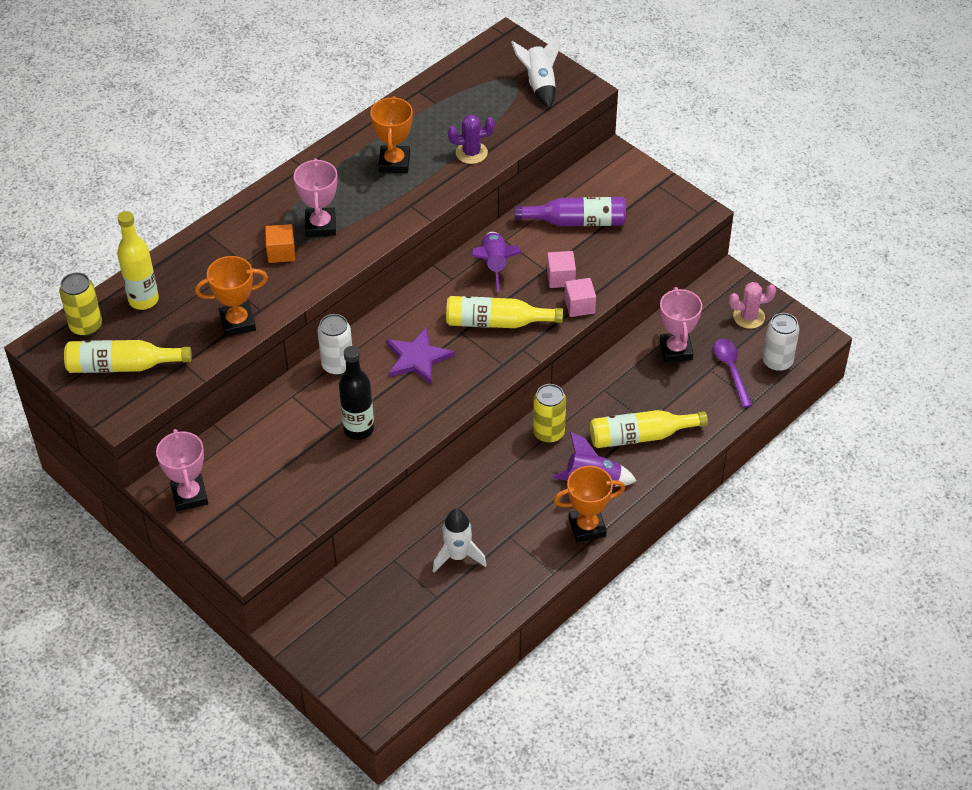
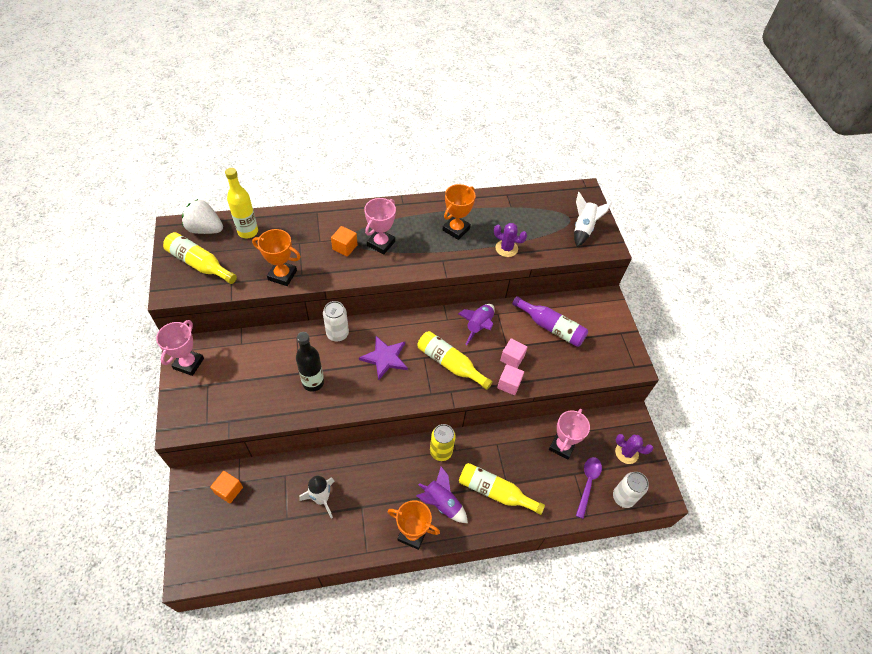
camera: 30 degrees right, 5 degrees up
(86, 326) = (205, 229): yellow can -> white strawberry
(343, 612) = (229, 490): none -> orange cube
(748, 317) = (626, 453): pink cactus -> purple cactus

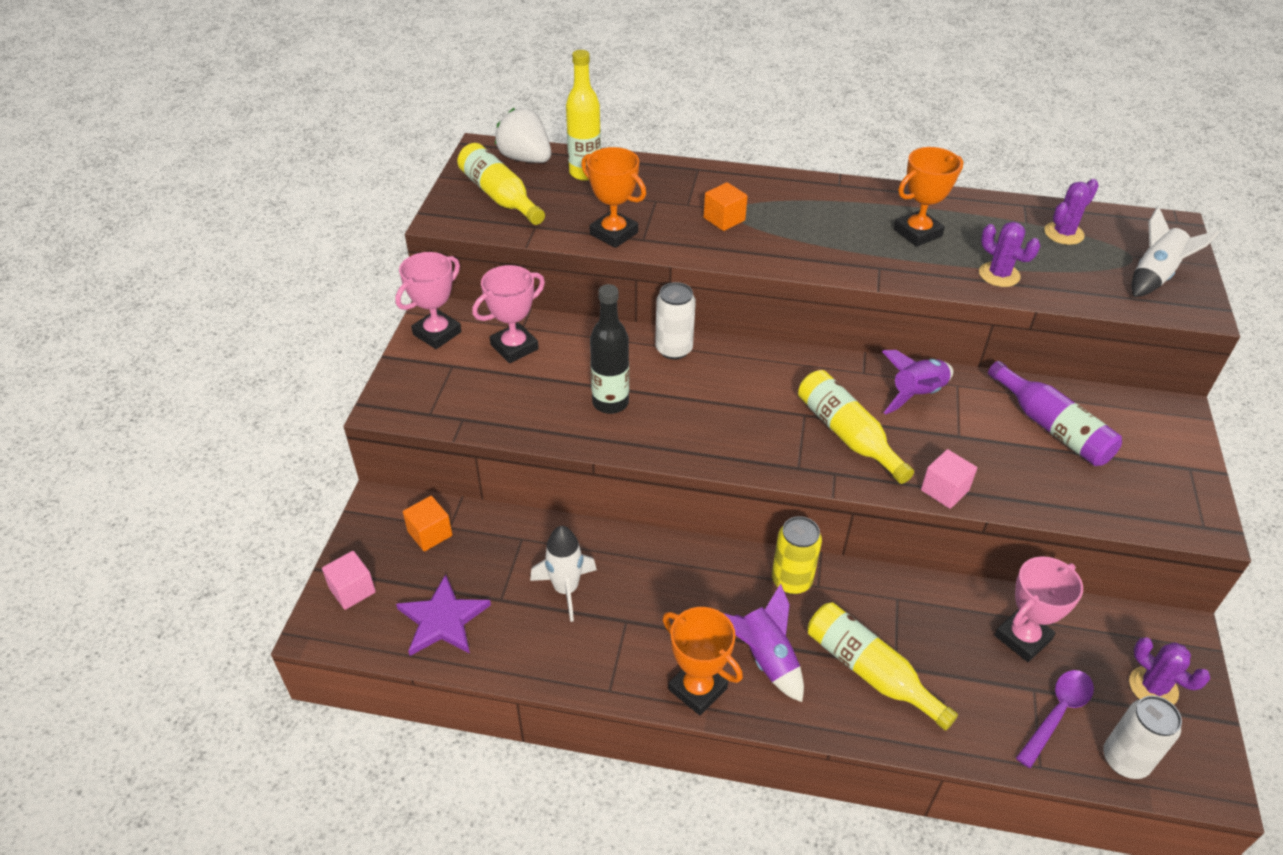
camera: 25 degrees right, 10 degrees down
(381, 243) = (784, 226): pink trophy -> pink trophy (514, 347)
(385, 358) = (739, 399): purple star -> purple star (443, 620)
(512, 358) = (963, 454): pink cube -> pink cube (352, 590)
(532, 210) = (1063, 233): none -> purple cactus

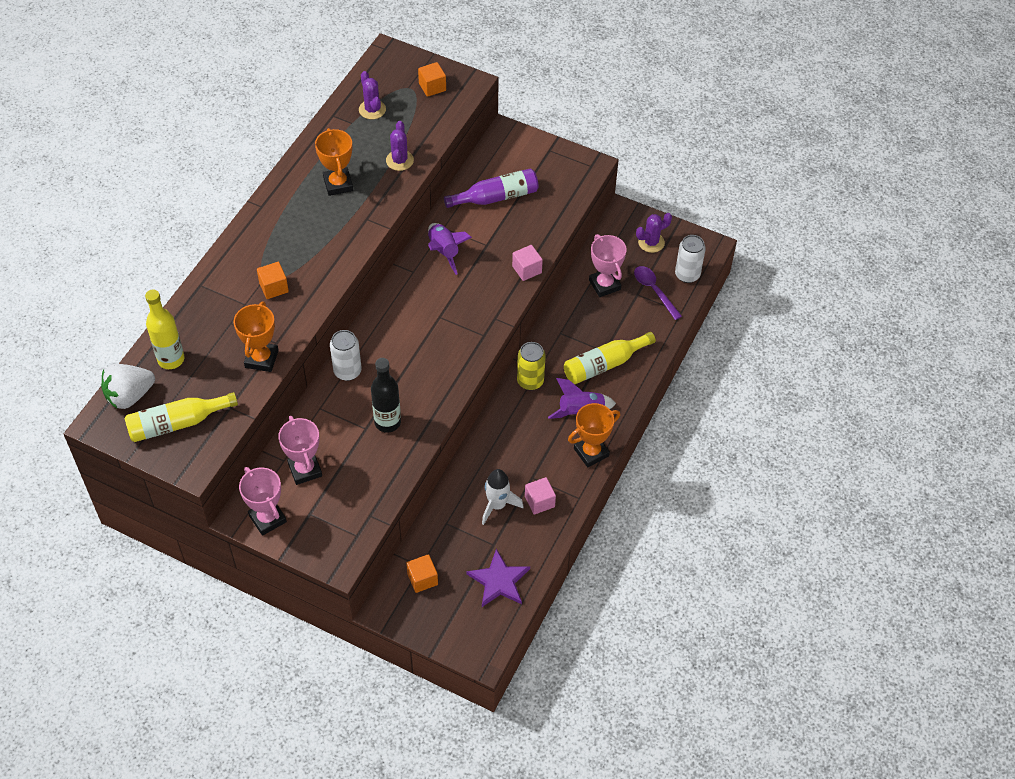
camera: 75 degrees left, 10 degrees up
(352, 590) = (457, 633): pink cube -> pink cube (539, 501)
(614, 233) = (261, 359): orange trophy -> orange trophy turned 45 degrees counterclockwise
(847, 434) = (465, 300): yellow bottle -> none
(999, 275) = (399, 160): purple cactus -> purple cactus turned 60 degrees counterclockwise
(1154, 276) = (432, 87): white rocket -> orange cube

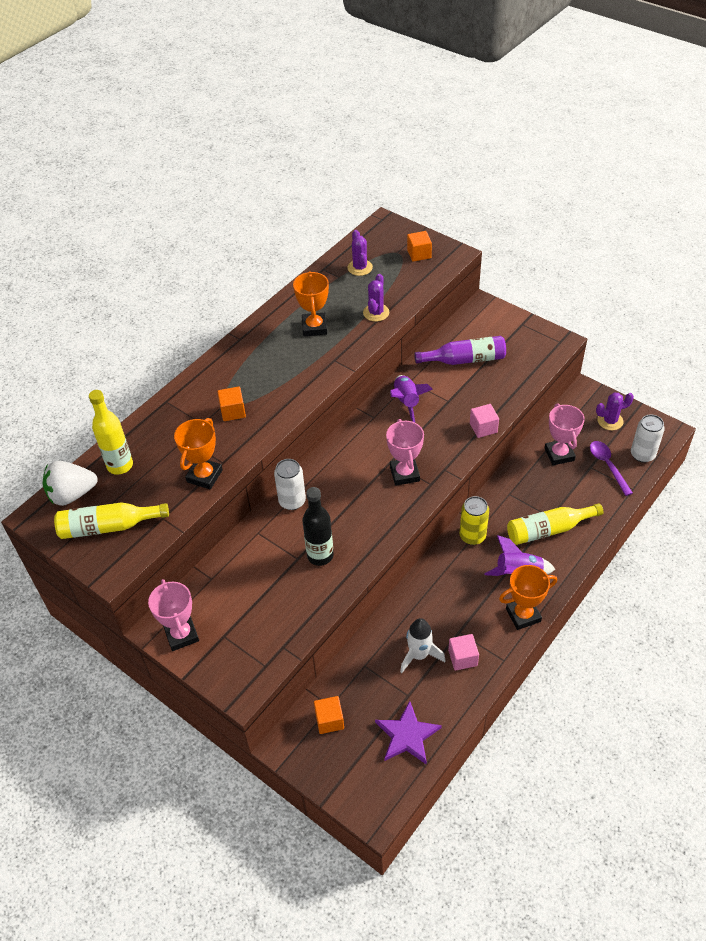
camera: 15 degrees right, 5 degrees down
(305, 470) = (229, 591): pink trophy -> pink trophy (404, 474)

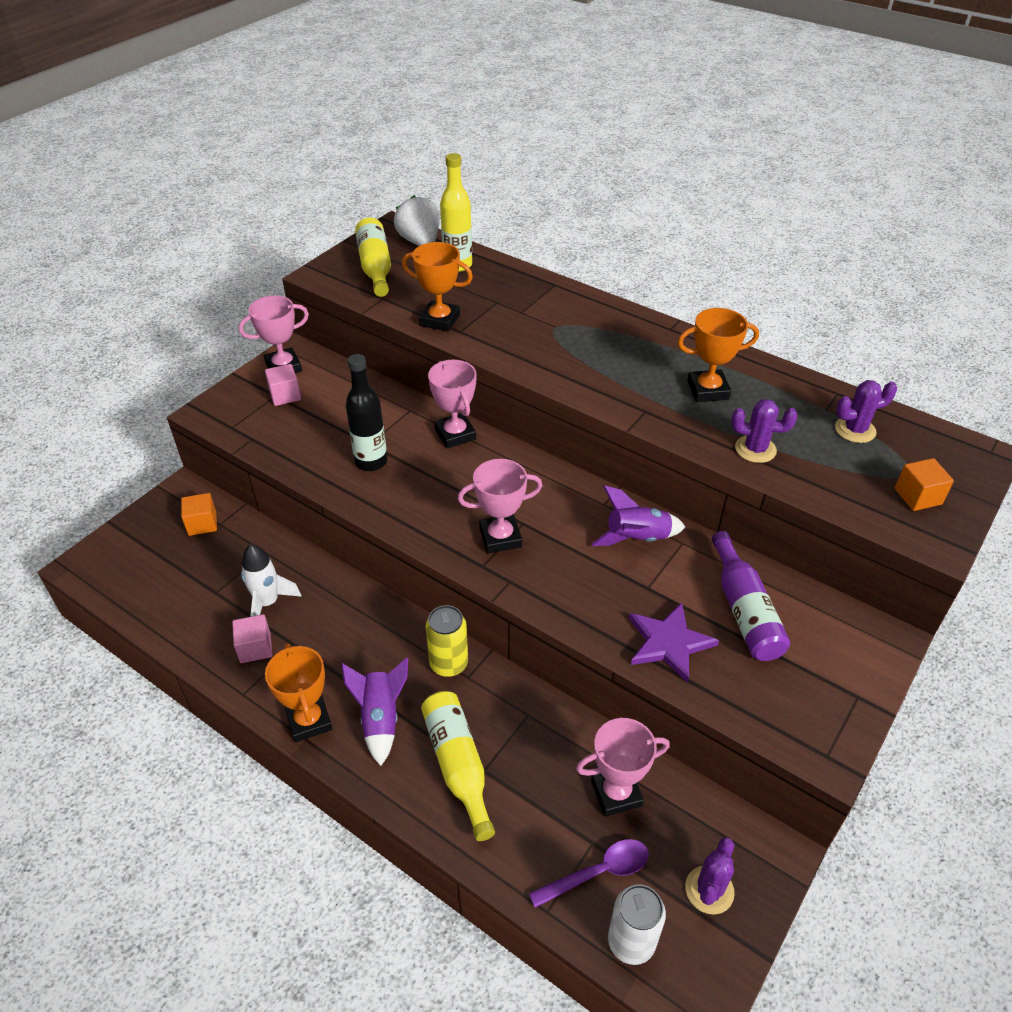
camera: 85 degrees right, 5 degrees down
(233, 411) = (541, 332): orange cube -> none
(292, 501) = (455, 434): white can -> pink trophy
(407, 735) = (165, 592): purple star -> purple star (669, 643)
(483, 428) = (595, 630): pink cube -> pink cube (285, 395)
(610, 421) = (709, 890): purple cactus -> purple cactus turned 45 degrees clockwise

